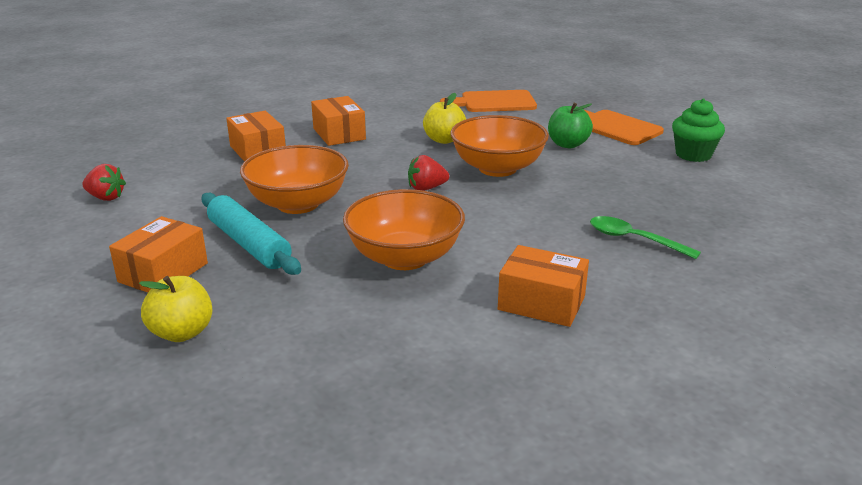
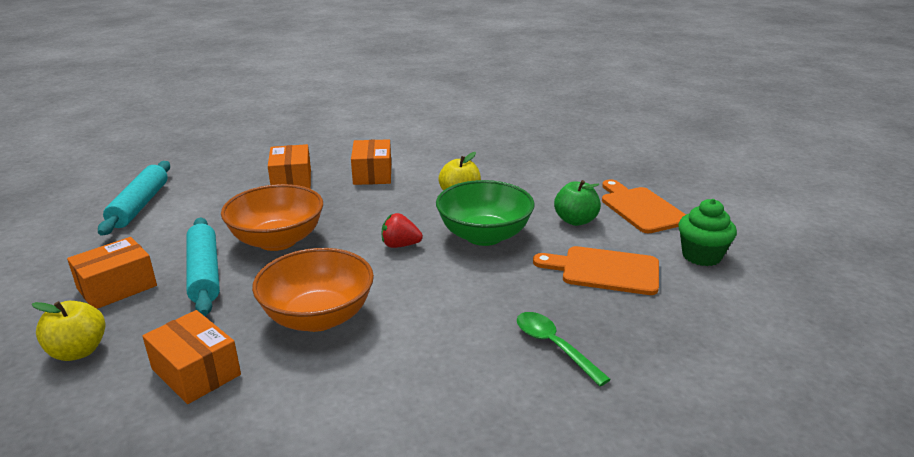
camera: 20 degrees right, 0 degrees up
(106, 197) = (140, 205): red strawberry -> turquoise rolling pin
(494, 102) = (541, 162): orange cutting board -> orange cutting board (604, 270)
(497, 168) = (484, 235): orange bowl -> green bowl
(541, 303) = (399, 399): orange box -> orange box (196, 372)

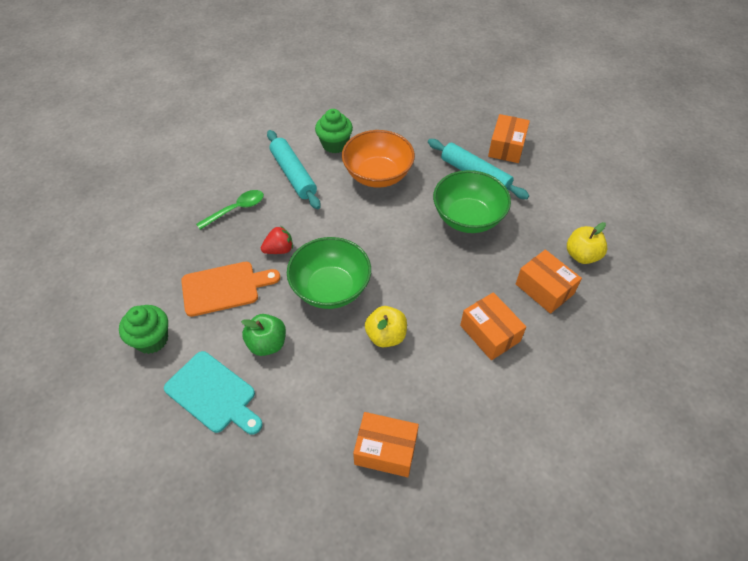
camera: 150 degrees right, 25 degrees up
(78, 351) = (467, 113): yellow apple -> yellow apple (582, 255)
(140, 205) = (604, 207): turquoise rolling pin -> turquoise rolling pin (293, 174)
(196, 372) = (401, 127): orange box -> orange box (385, 450)
(277, 240) = (468, 218): orange bowl -> green bowl
(329, 386) = (335, 144): none -> green cupcake
(400, 245) = (383, 250): red strawberry -> red strawberry (279, 249)
(554, 346) = (236, 209): green spoon -> green spoon turned 60 degrees counterclockwise
(641, 208) = (213, 394): orange cutting board -> turquoise cutting board

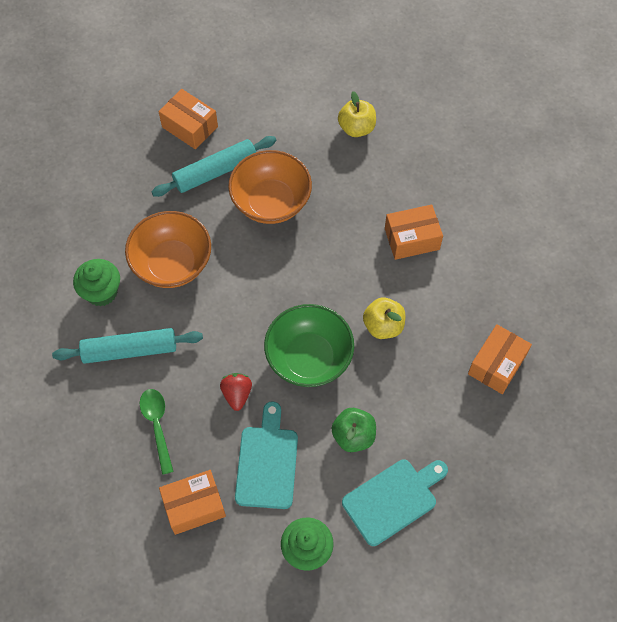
camera: 70 degrees left, 10 degrees up
(224, 288) = (267, 462): orange cutting board -> turquoise cutting board
(468, 218) = (271, 202): green bowl -> orange bowl
(544, 289) = (381, 175): orange box -> orange box (194, 506)

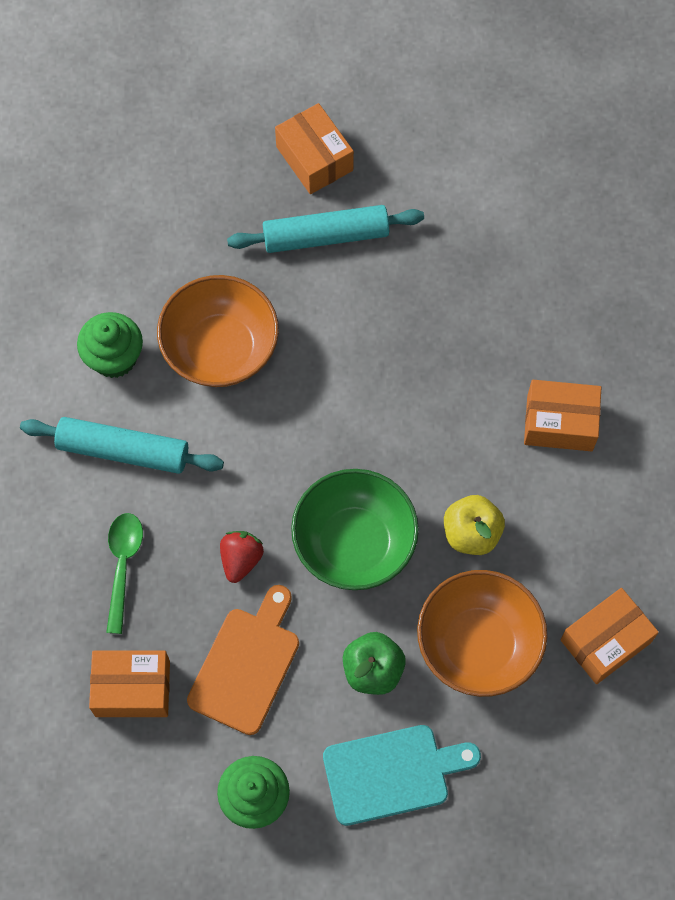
camera: 20 degrees right, 5 degrees up
(267, 462) = (247, 665): turquoise cutting board -> orange cutting board
(271, 202) = (385, 305): orange bowl -> orange bowl (478, 644)
(356, 128) = (545, 235): yellow apple -> none

